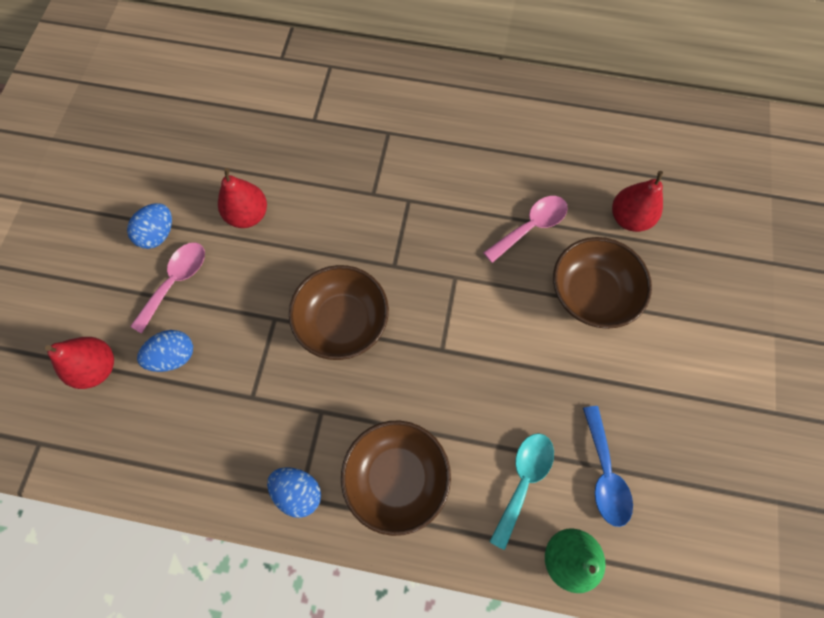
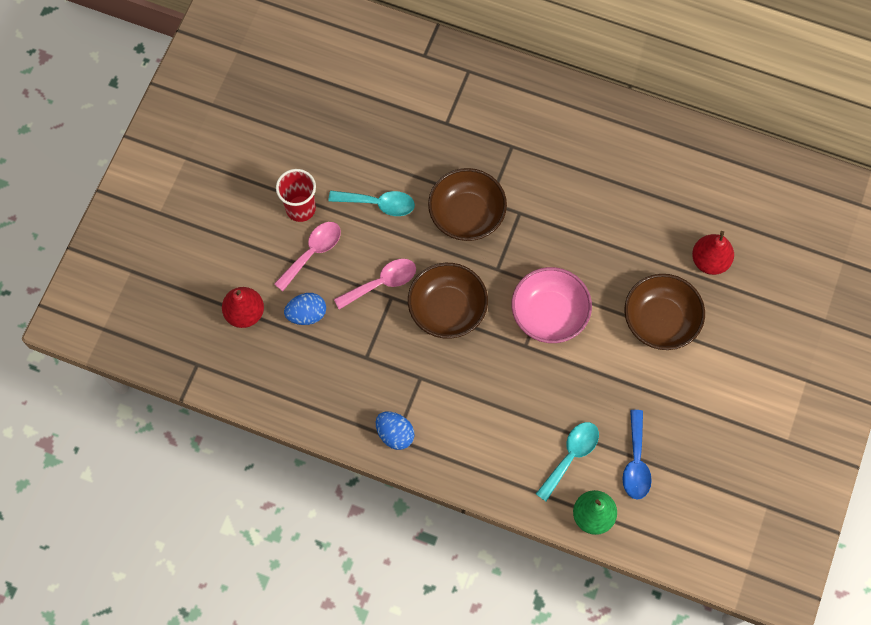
camera: 10 degrees right, 0 degrees up
(158, 234) = (300, 208): blue egg -> red cup
(248, 215) = (378, 204): red pear -> turquoise spoon
(396, 477) = (472, 437): brown bowl -> brown bowl (466, 215)
(462, 307) = (549, 314): none -> pink bowl
(531, 226) = (622, 254): pink spoon -> pink spoon (382, 283)

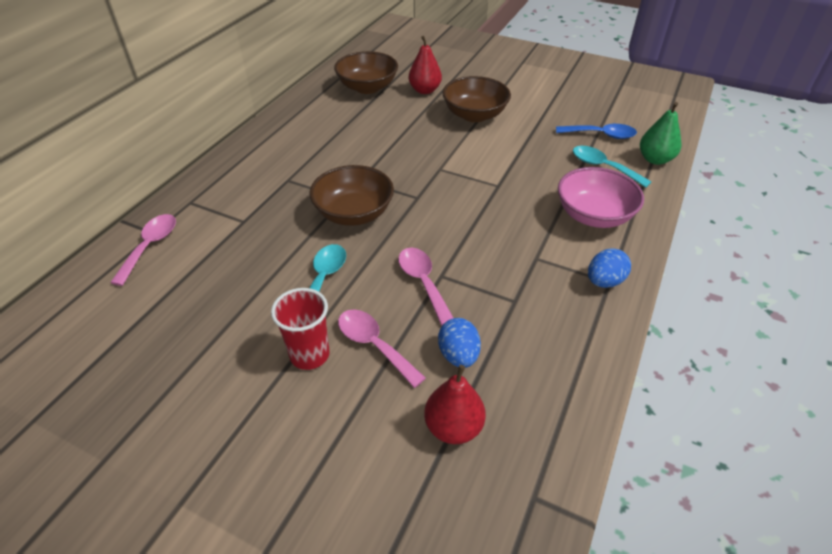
camera: 85 degrees left, 25 degrees down
(406, 60) = (150, 246): none -> pink spoon
(447, 309) = (458, 233): brown bowl -> brown bowl (367, 87)
(549, 314) = (466, 169): pink bowl -> pink bowl (593, 215)

